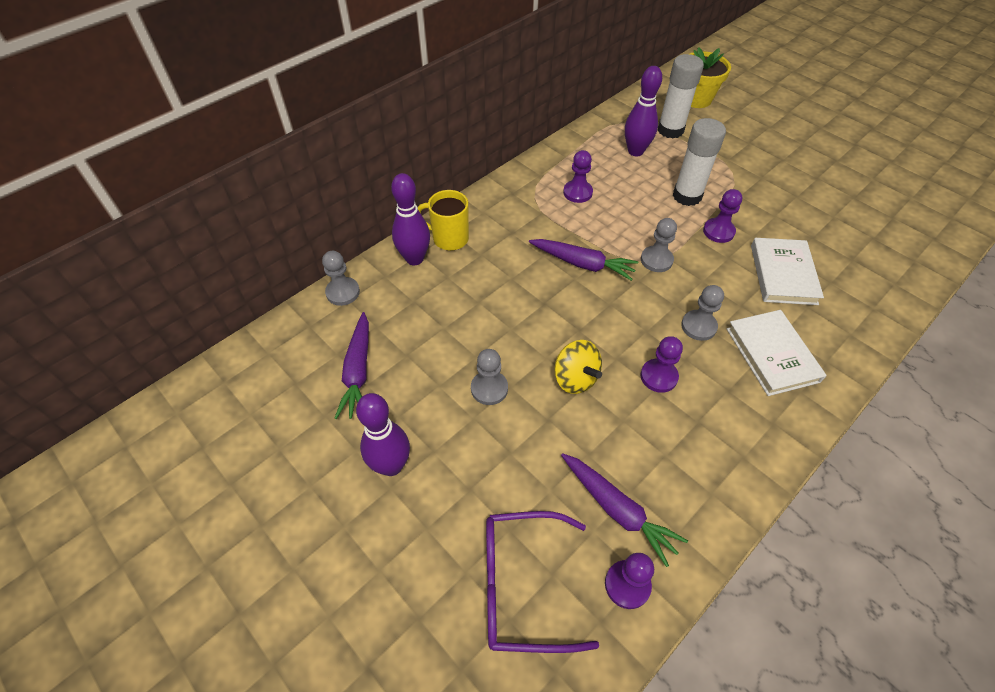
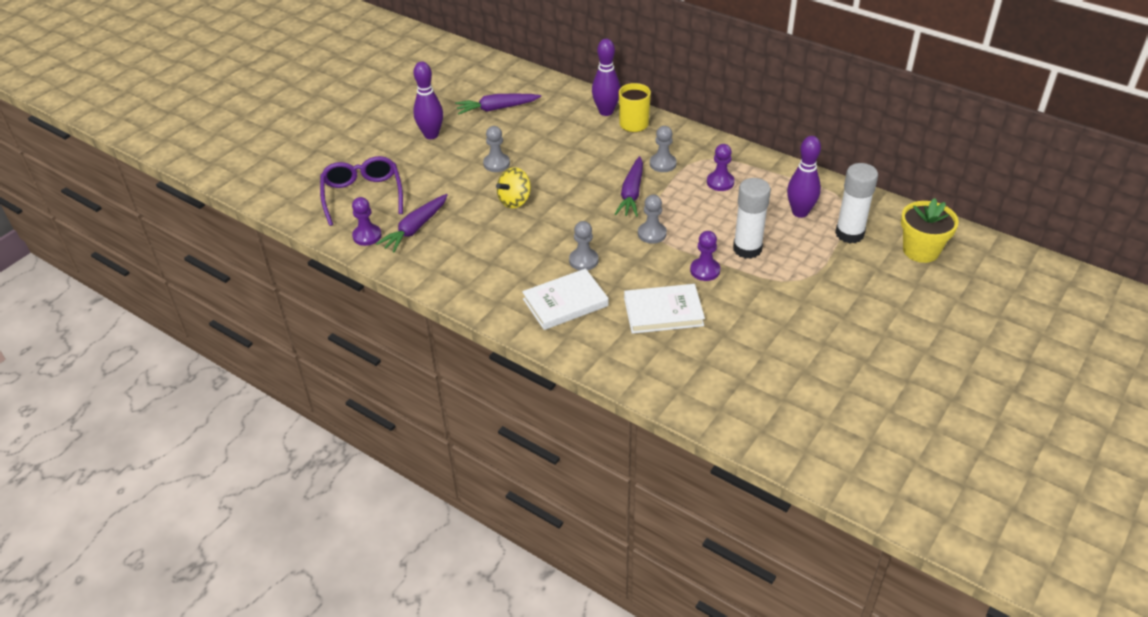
camera: 80 degrees right, 10 degrees down
(343, 292) = (562, 88): grey pawn -> grey pawn (663, 164)
(658, 376) = (527, 241): purple pawn -> none

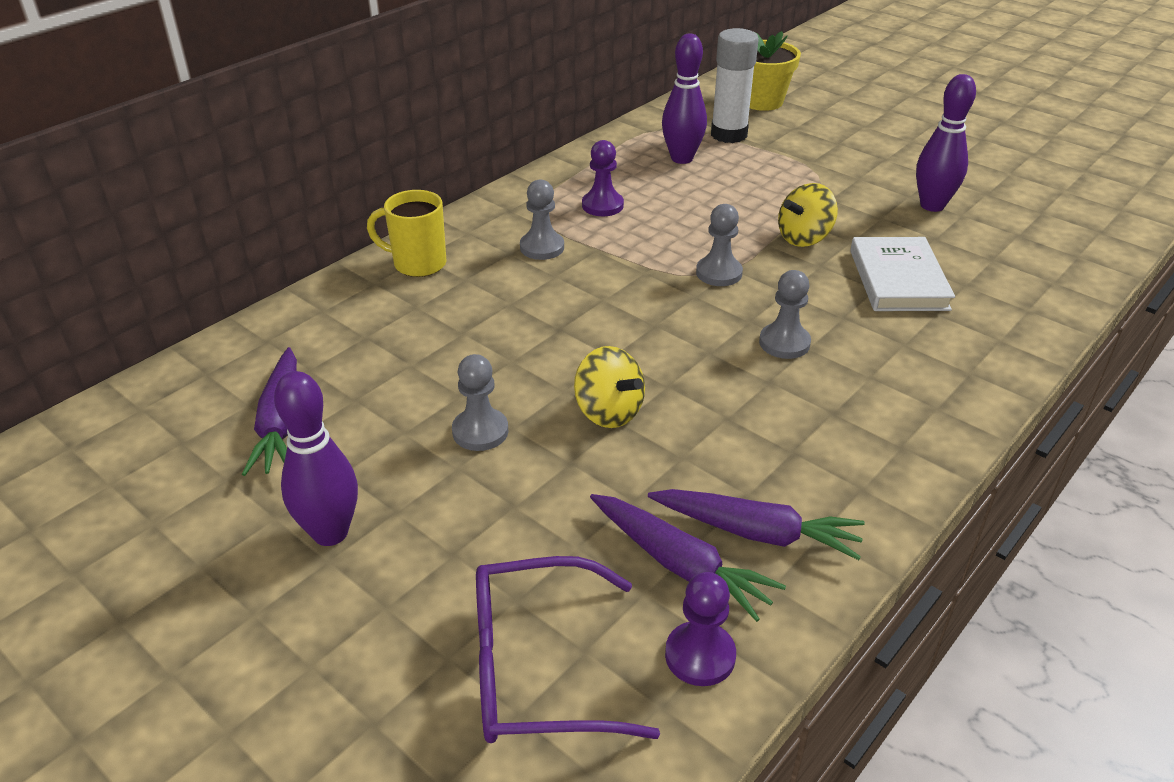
camera: 85 degrees left, 5 degrees down
(565, 302) = (892, 369): white book -> none
(606, 112) = (367, 289): purple bowling pin -> purple bowling pin (932, 205)
(632, 193) = (613, 282): purple carrot -> purple carrot (757, 532)
(705, 270) = (804, 238): purple pawn -> yellow spinning top
(747, 249) = (757, 202): white glue stick -> none

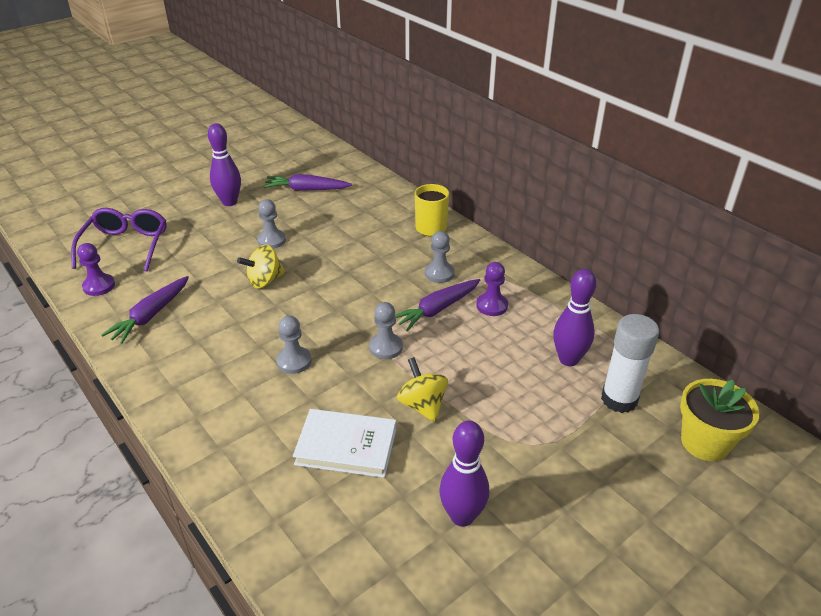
camera: 100 degrees right, 0 degrees up
(680, 564) = (149, 289): purple carrot -> purple carrot (437, 310)

